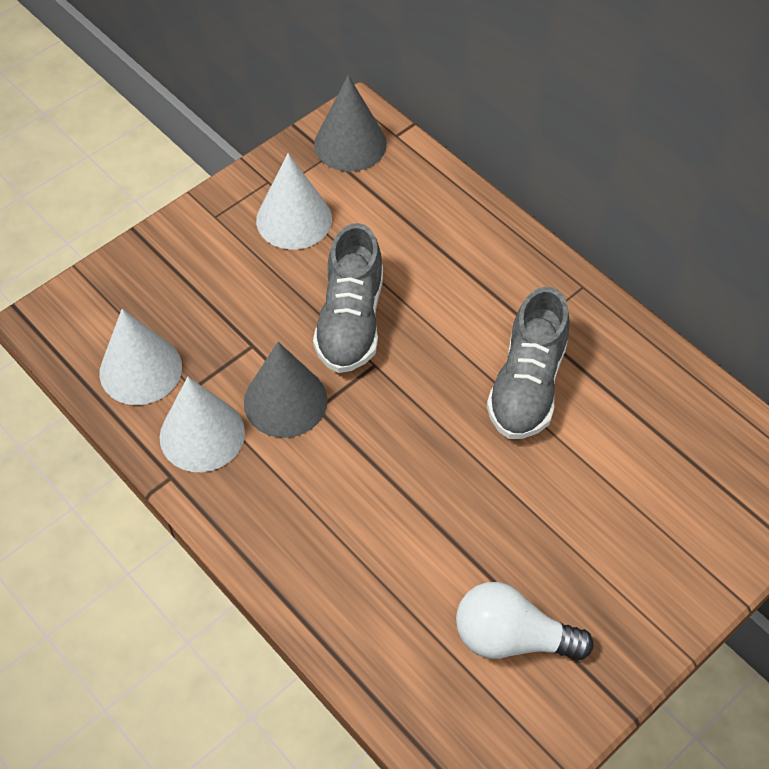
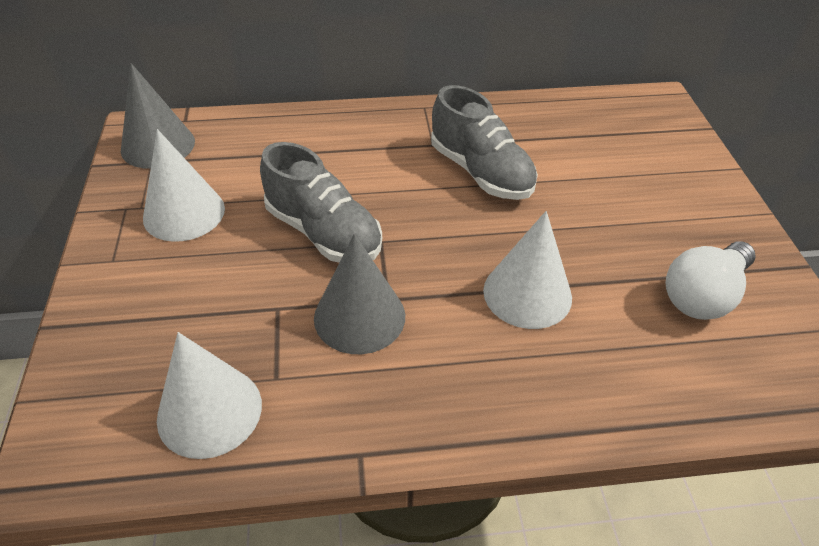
camera: 55 degrees left, 10 degrees down
(202, 434) = (335, 400): white cone -> white cone (527, 293)

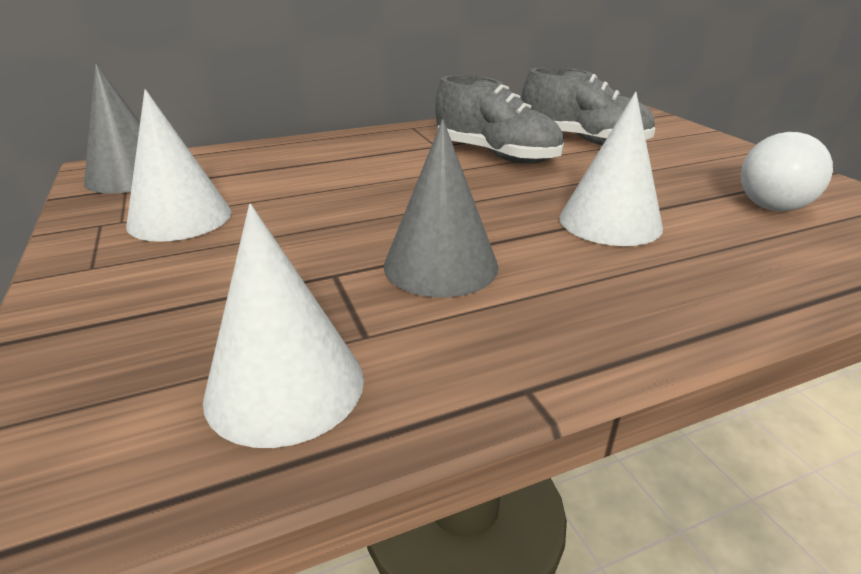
camera: 15 degrees left, 15 degrees down
(323, 232) = (358, 211): grey shoe -> grey shoe (583, 141)

